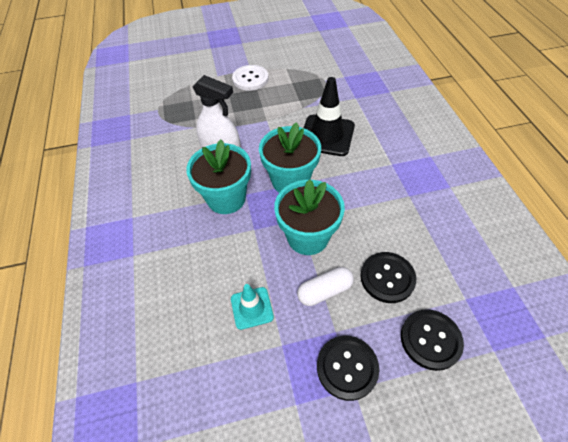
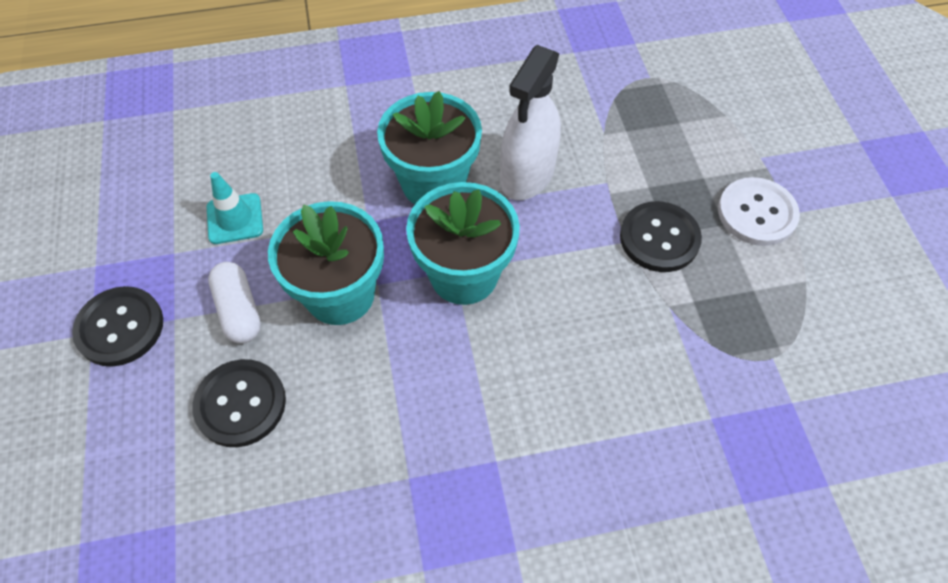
camera: 90 degrees right, 5 degrees up
(326, 135) = (582, 344): black traffic cone -> none
(430, 340) = (124, 448): black button -> black button (659, 238)

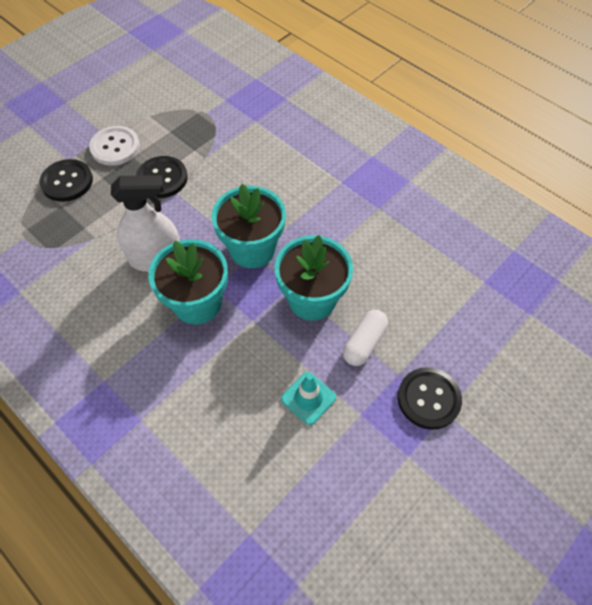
camera: 125 degrees left, 0 degrees up
(240, 404) = (410, 299): black button -> black button (67, 182)

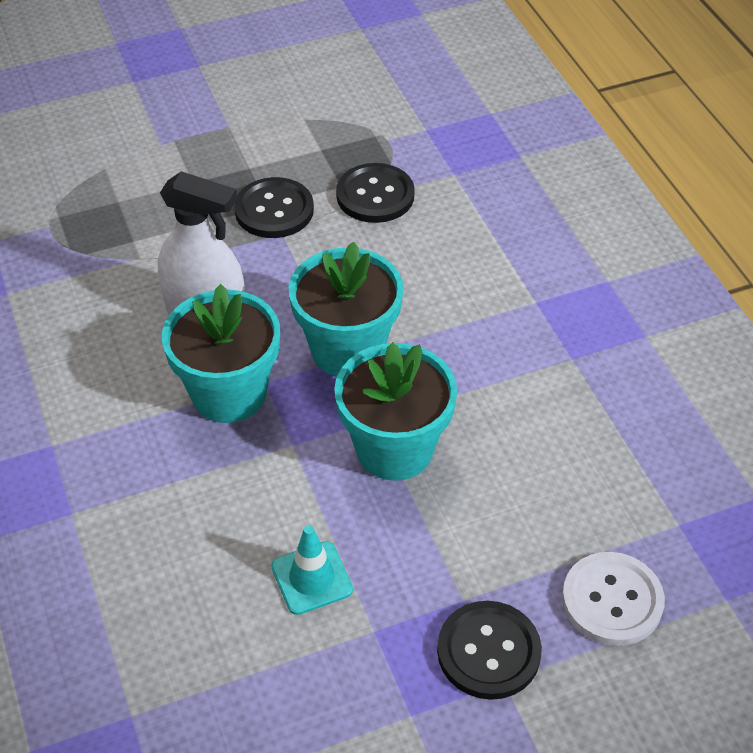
camera: 25 degrees right, 10 degrees down
(67, 182) = (143, 172): black button -> black button (375, 195)
(115, 147) = (232, 147): white button -> white button (612, 600)
(364, 343) = (437, 537): white capsule -> none

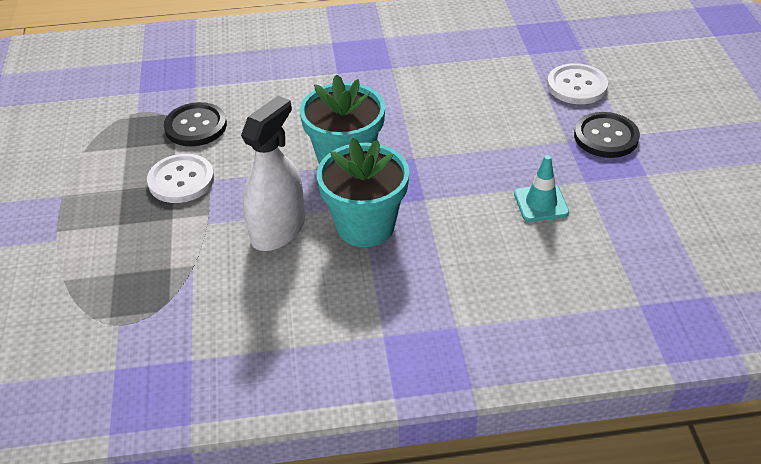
camera: 75 degrees left, 5 degrees down
(274, 210) = (181, 180): black button -> white button
(394, 449) = (443, 152): turquoise flower pot -> none

